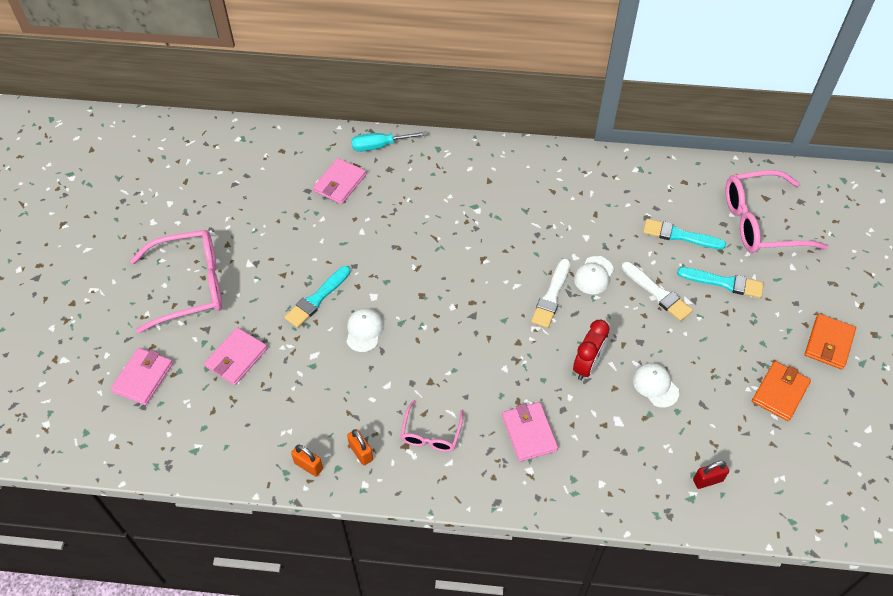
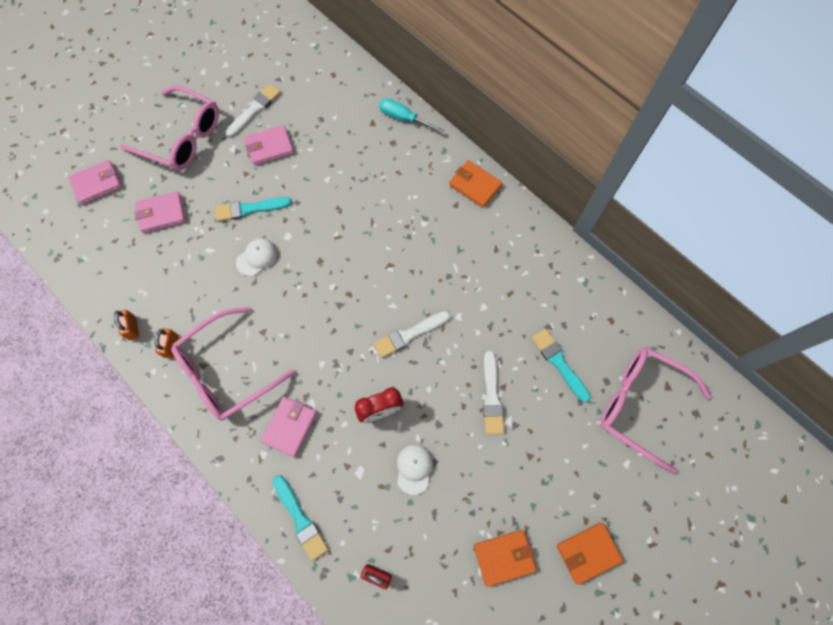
camera: 40 degrees right, 15 degrees up
(237, 220) = (254, 109): none -> white brush
(340, 183) = (348, 129): pink wallet -> pink wallet (269, 147)
(431, 434) = (226, 371): pink glasses -> pink glasses, size x1.90
(489, 157) = (475, 185): none -> orange wallet
(593, 275) = (457, 343): white cap -> none
(724, 283) = (554, 431): turquoise brush -> turquoise brush (300, 519)

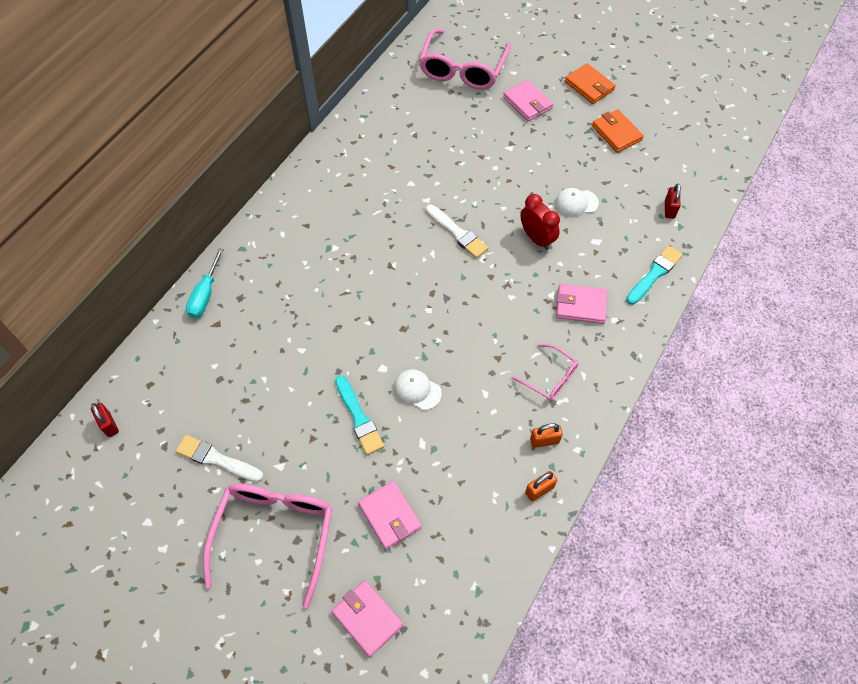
camera: 105 degrees left, 10 degrees down
(226, 371) = (550, 378): pink glasses -> pink glasses, size x0.53
(269, 147) = (270, 423): pink wallet -> pink wallet (527, 103)
(309, 48) = (109, 425): none -> red padlock
(475, 185) = (280, 214): orange wallet -> none
(492, 396) = (493, 162): white brush -> none
(559, 363) = (446, 123): turquoise brush -> none

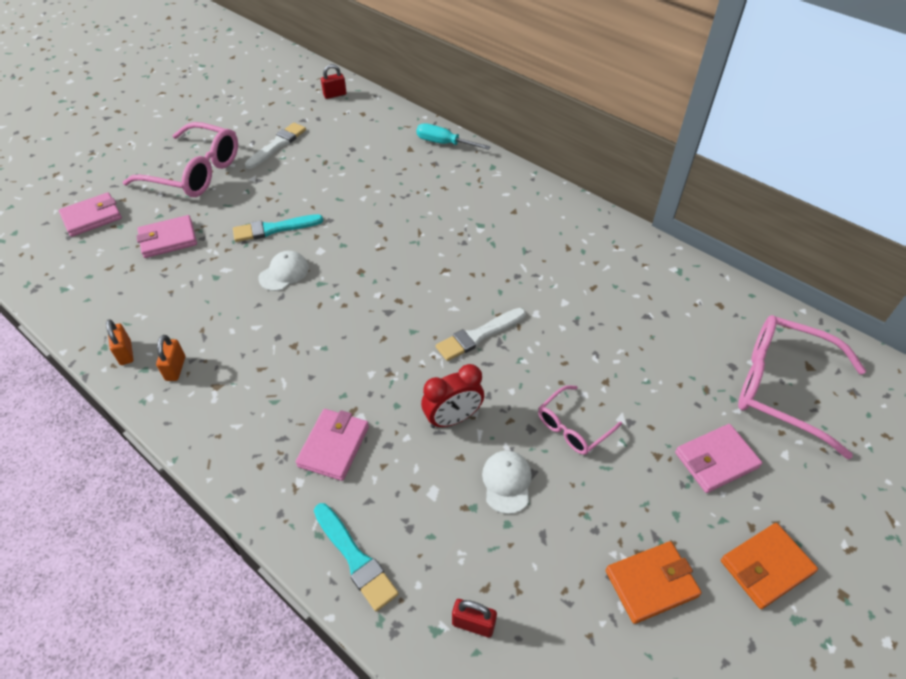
camera: 100 degrees right, 10 degrees down
(550, 378) = (247, 390): pink glasses -> pink glasses (573, 427)

